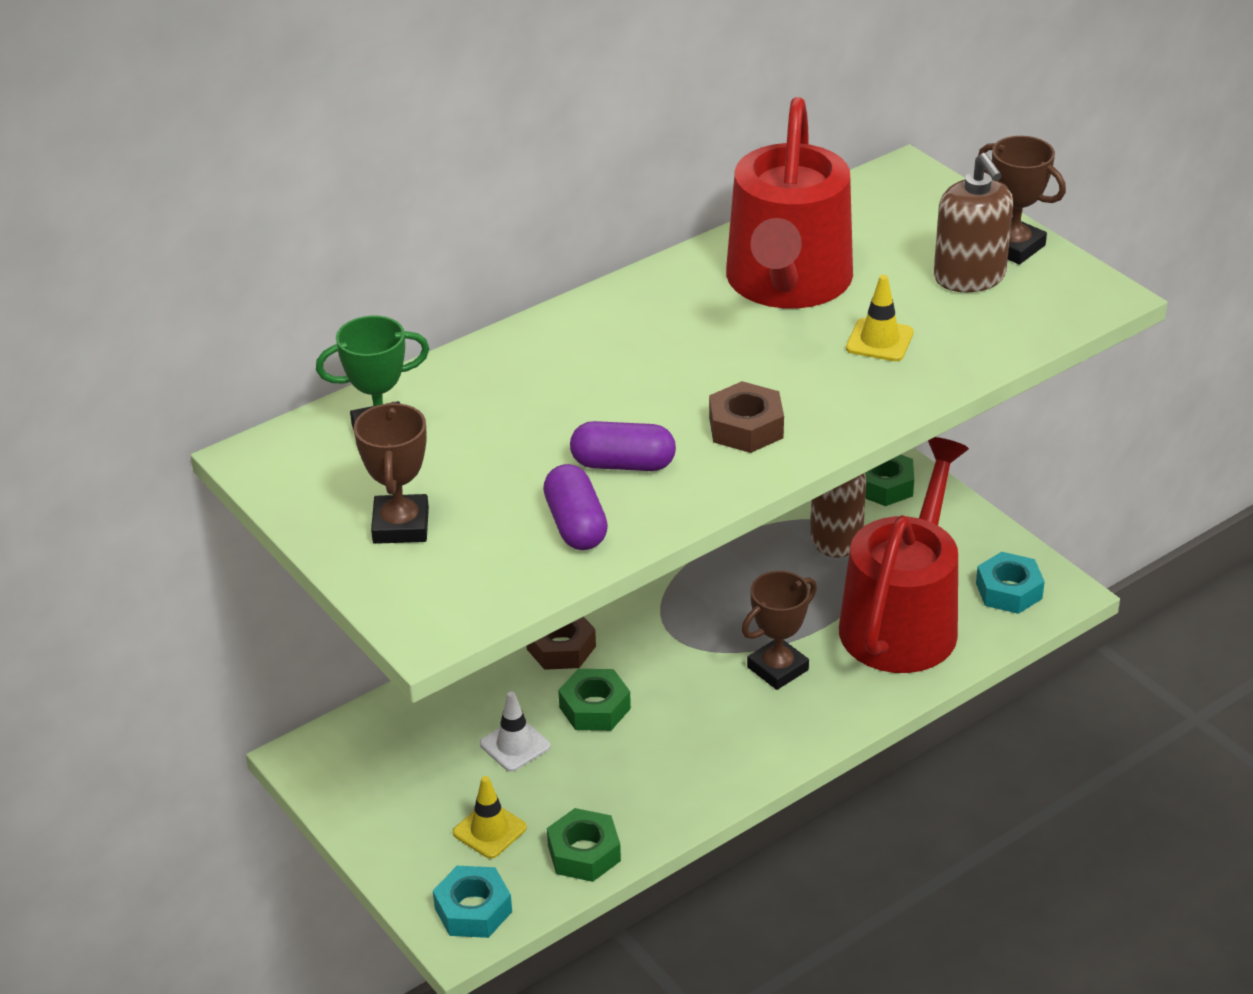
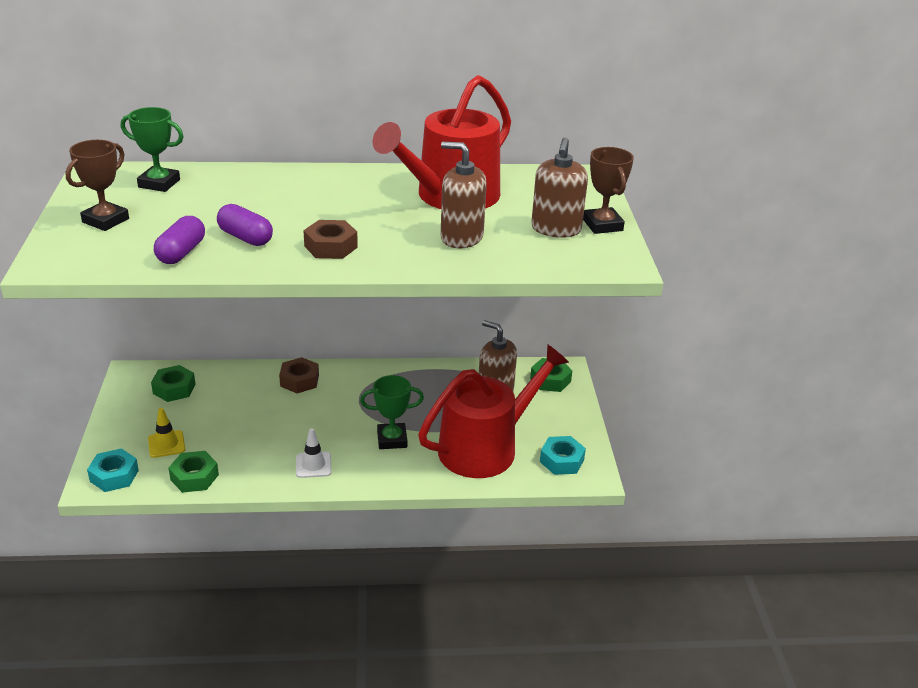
camera: 30 degrees right, 5 degrees down
(515, 745) = (225, 413): white traffic cone -> white traffic cone (313, 465)
(595, 708) = (281, 414): green nut -> green nut (174, 389)
(777, 668) = (392, 439): brown trophy -> green trophy
(879, 340) = (461, 237): yellow traffic cone -> brown soap dispenser

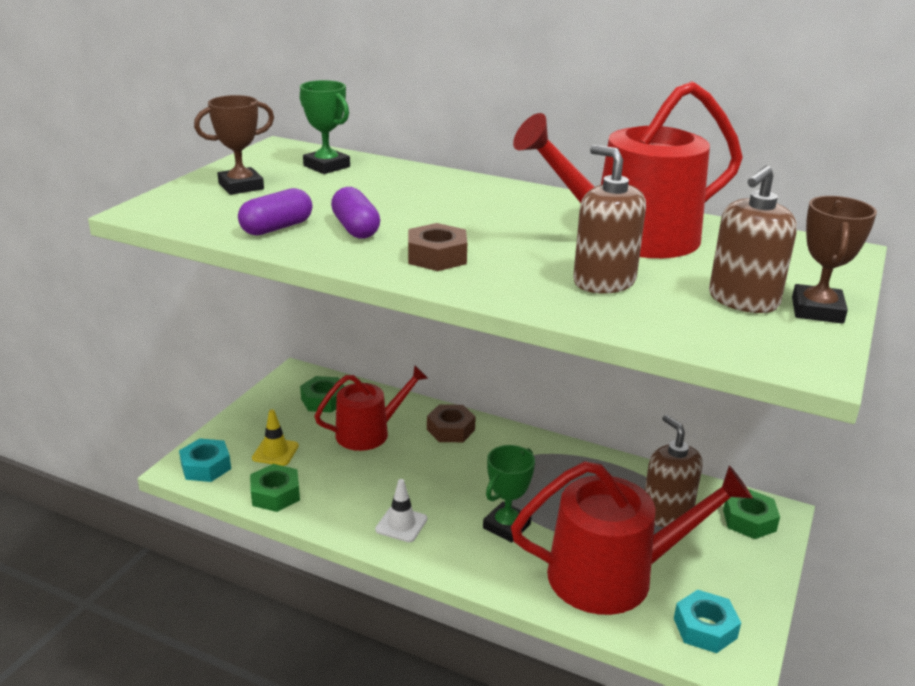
camera: 30 degrees right, 5 degrees down
(234, 403) = (369, 433): none -> red watering can
(392, 439) = (506, 526): green trophy -> green trophy turned 75 degrees counterclockwise

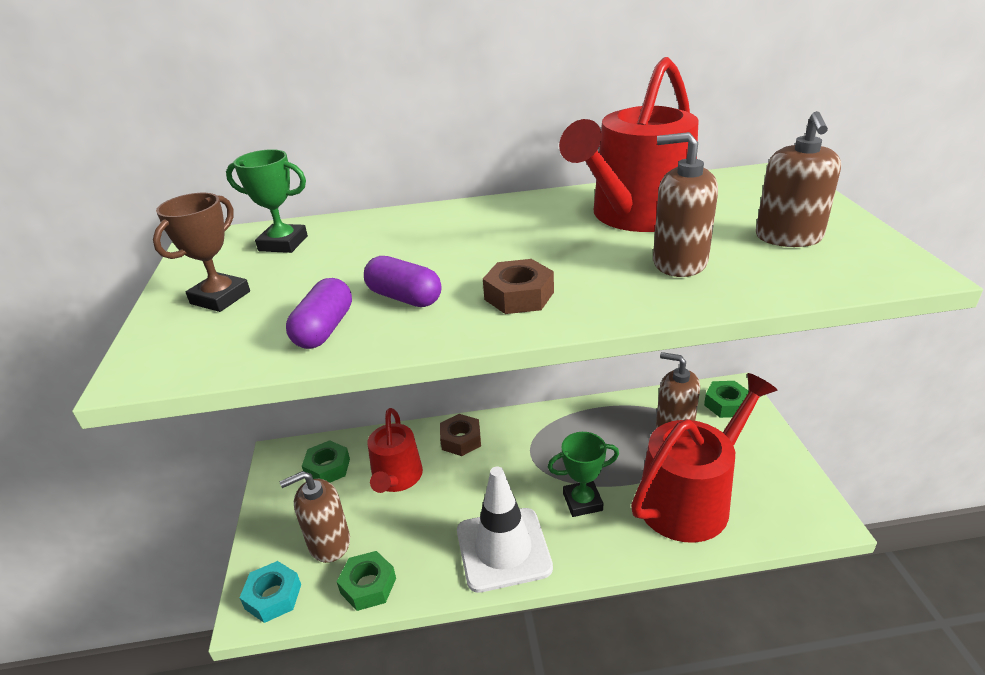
camera: 30 degrees left, 5 degrees up
(275, 452) = (329, 543): yellow traffic cone -> brown soap dispenser
(369, 433) = (396, 478): red watering can -> red watering can turned 150 degrees clockwise
(401, 524) = (503, 549): white traffic cone -> white traffic cone, size x2.07
(506, 526) = (582, 502): green trophy -> green trophy turned 75 degrees clockwise
(705, 628) = (783, 504): turquoise nut -> none
(817, 310) = (841, 225): brown trophy -> none

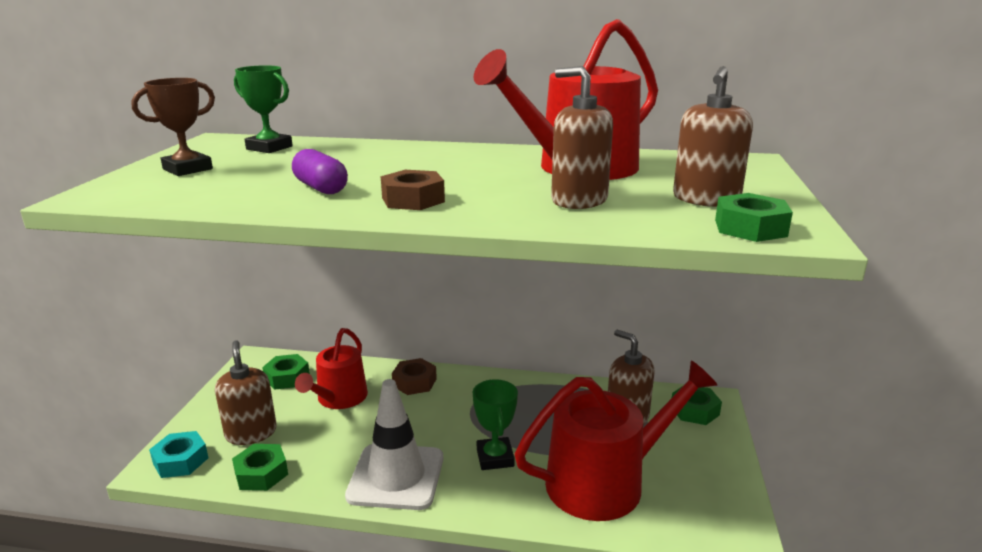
camera: 15 degrees right, 10 degrees down
(324, 329) = (239, 195): purple capsule -> none
(329, 543) = (251, 433): brown soap dispenser -> brown soap dispenser turned 75 degrees clockwise
(582, 502) = (495, 458): green trophy -> green trophy turned 75 degrees clockwise
(860, 269) = (750, 228): none -> green nut

